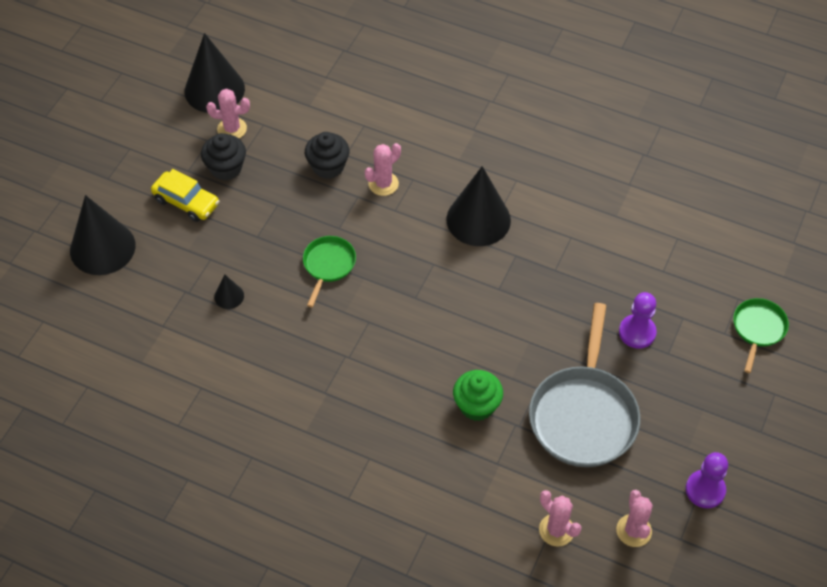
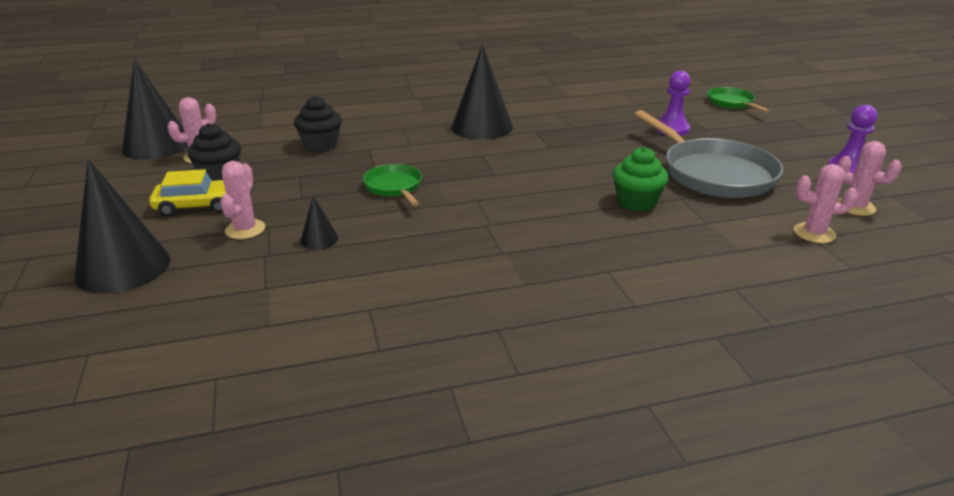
camera: 40 degrees left, 25 degrees down
(383, 184) = (381, 137): pink cactus -> pink cactus (245, 229)

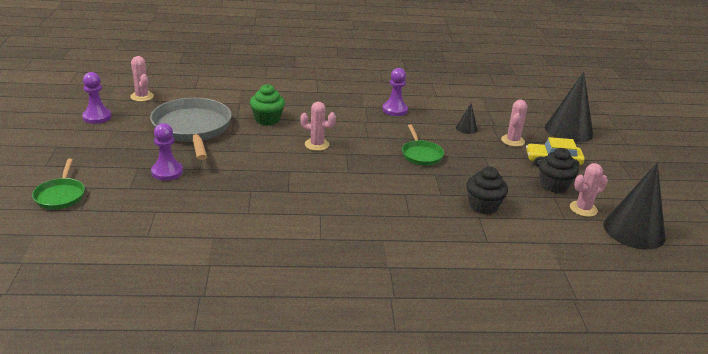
camera: 170 degrees left, 0 degrees up
(448, 255) = (394, 110): none -> purple pawn
(482, 127) = (334, 204): black cone -> none
(814, 233) = (190, 89): pink cactus -> pink cactus (317, 144)

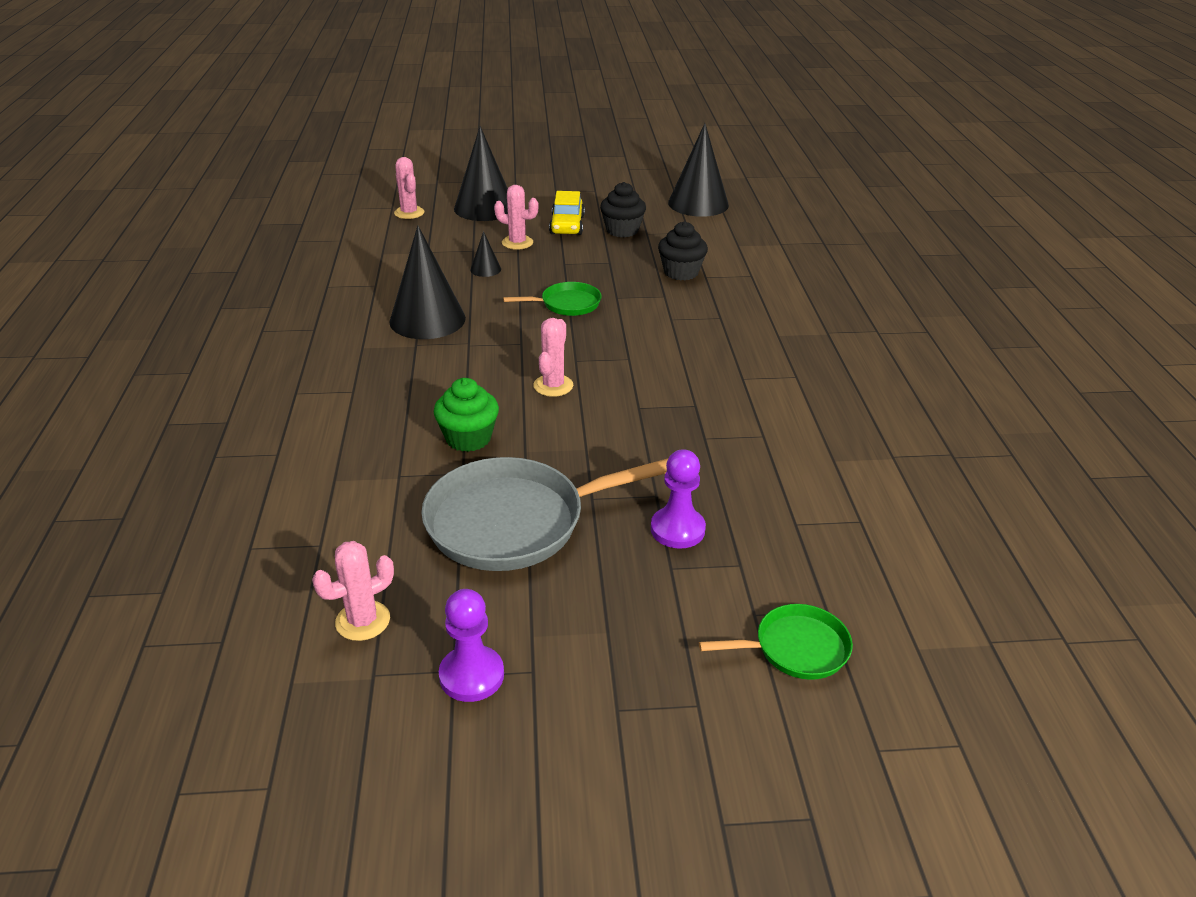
camera: 90 degrees left, 5 degrees up
(394, 110) = (427, 319): purple pawn -> black cone
(583, 209) = (666, 221): pink cactus -> pink cactus (409, 213)

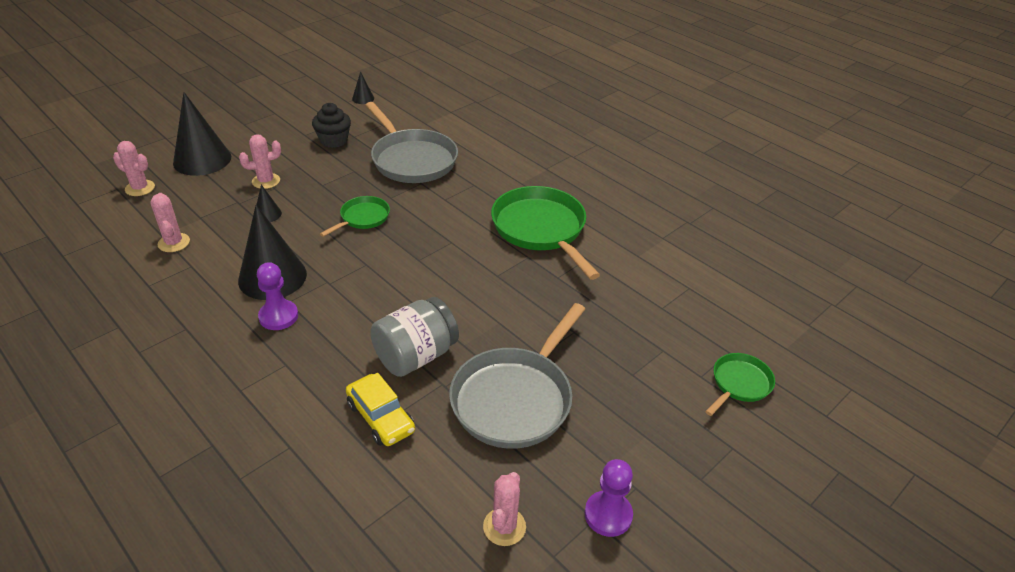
camera: 40 degrees left, 5 degrees up
(468, 438) = (416, 356): green cupcake -> grey jar
(553, 386) = (426, 286): pink cactus -> pink cactus (174, 243)
(567, 225) = (287, 151): yellow car -> yellow car (381, 417)
(677, 529) = (609, 347): purple pawn -> purple pawn (278, 316)
(681, 272) = (412, 160): black cupcake -> grey pan
(698, 204) = (363, 98): black cone -> black cone, size x0.45
(744, 386) = (541, 229): none -> green pan

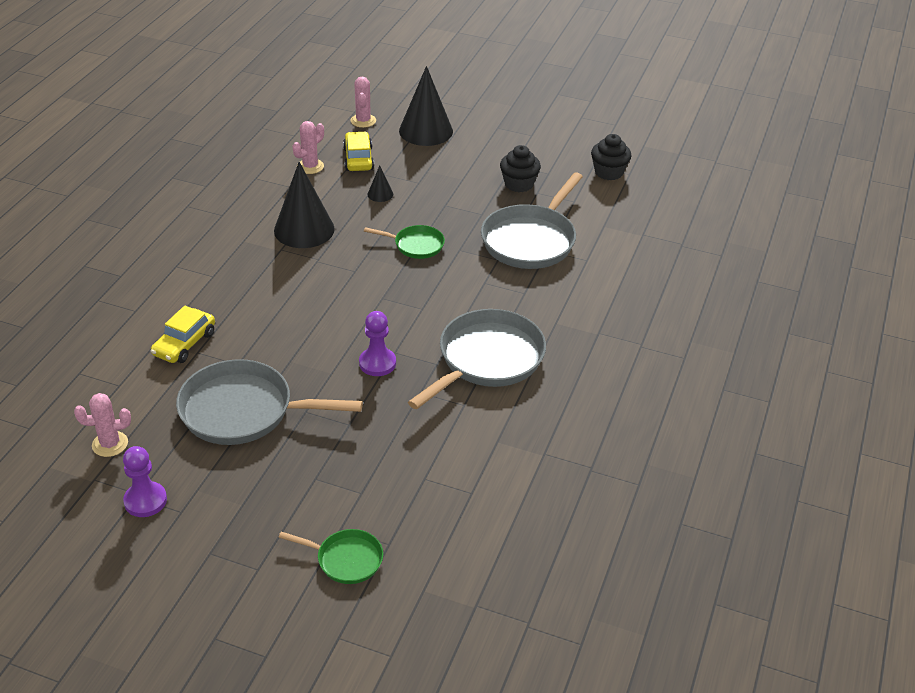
camera: 65 degrees right, 0 degrees up
(198, 210) = (358, 159): none -> yellow car
(266, 181) = (424, 174): pink cactus -> none
(278, 316) = (261, 251): purple pawn -> purple pawn (377, 363)
(363, 98) = (608, 172): black cone -> black cupcake
(416, 356) = (260, 338): grey jar -> none
(541, 229) = (487, 360): green pan -> grey pan

